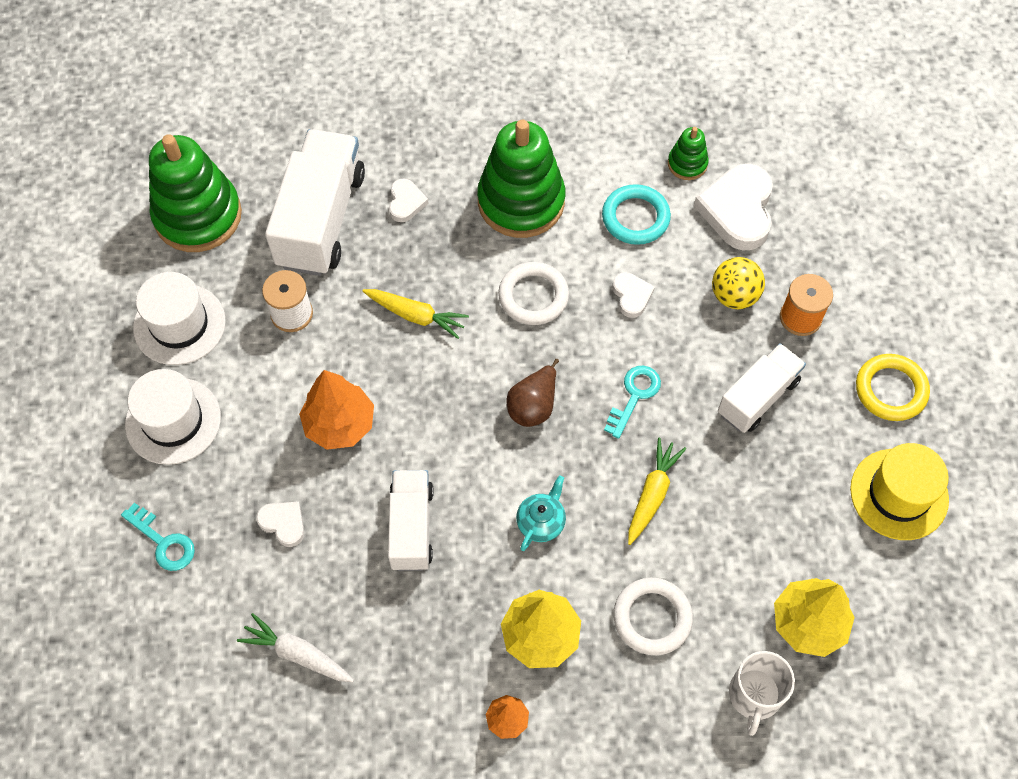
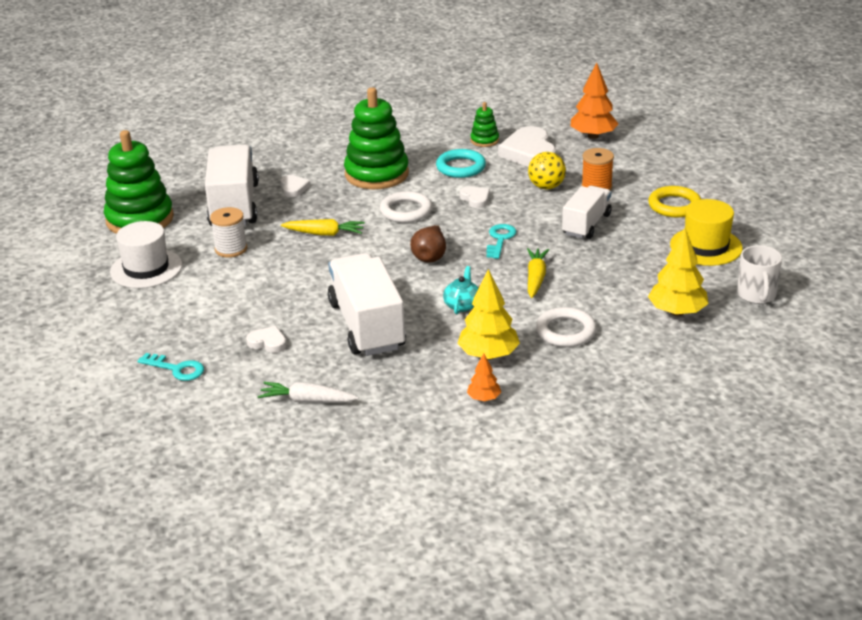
camera: 15 degrees left, 30 degrees down
(173, 421) = (160, 312): white hat -> none
(339, 424) = (290, 290): orange tree -> orange tree (593, 136)
(411, 527) = (367, 325): white truck -> white truck, size x1.64
(754, 695) = (658, 351): white mug -> white mug (756, 295)

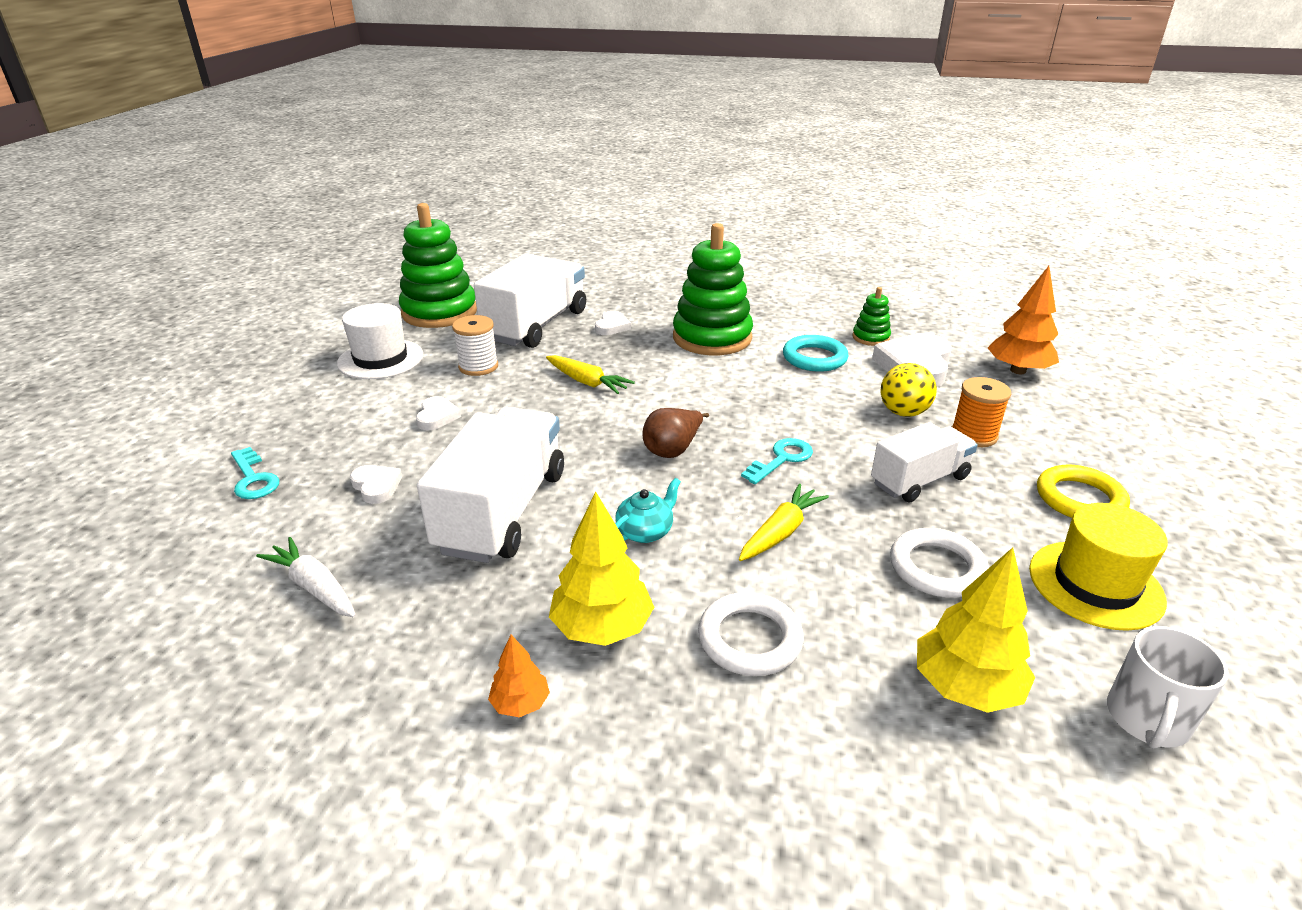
camera: 30 degrees right, 0 degrees up
(406, 211) = (701, 386): white ring -> white ring (936, 568)
(475, 199) = (798, 399): white heart -> white heart (437, 417)

